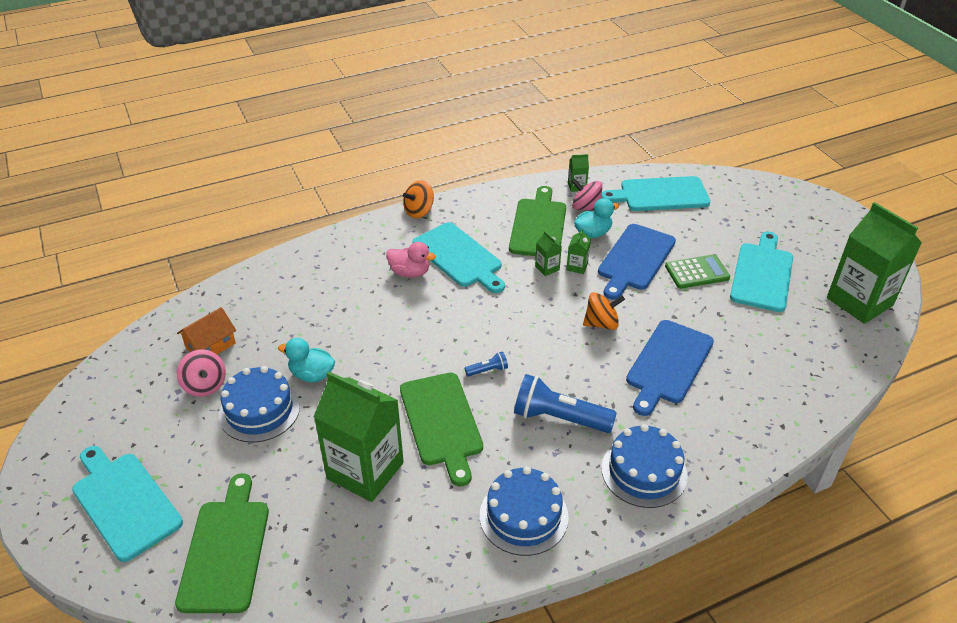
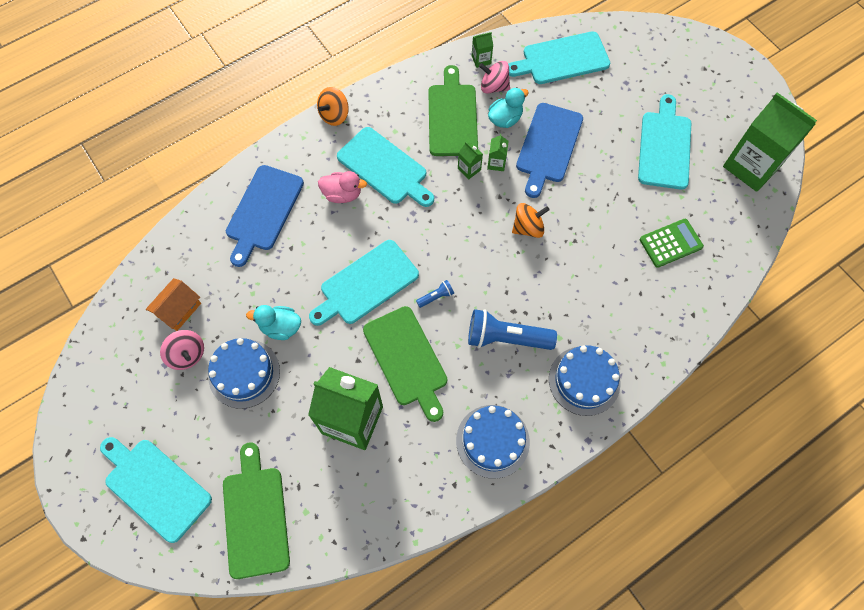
camera: 10 degrees left, 25 degrees up
(414, 350) = (366, 284): none -> turquoise cutting board
(668, 364) = (592, 265): blue cutting board -> blue cutting board (263, 211)
(697, 272) = (606, 153): green calculator -> green calculator (670, 243)

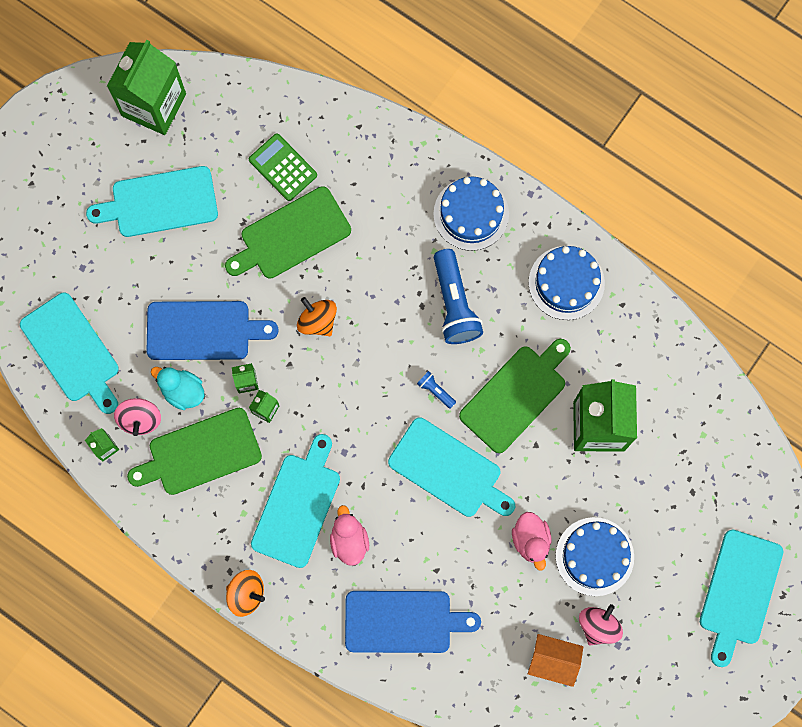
camera: 110 degrees left, 10 degrees up
(255, 516) = (726, 480): green cutting board -> green cutting board (291, 235)
(280, 327) = (531, 540): turquoise duck -> pink duck

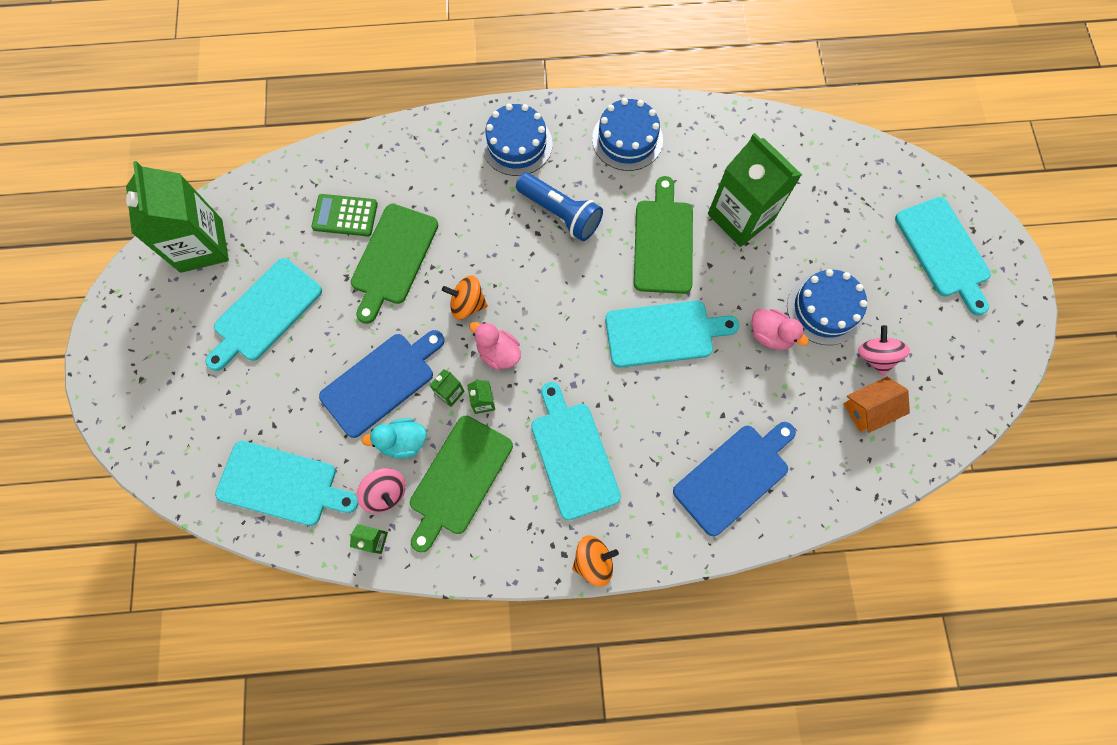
camera: 40 degrees left, 5 degrees down
(349, 540) = (637, 448): pink duck -> pink duck (498, 353)
(435, 391) = (602, 284): blue flashlight -> none

